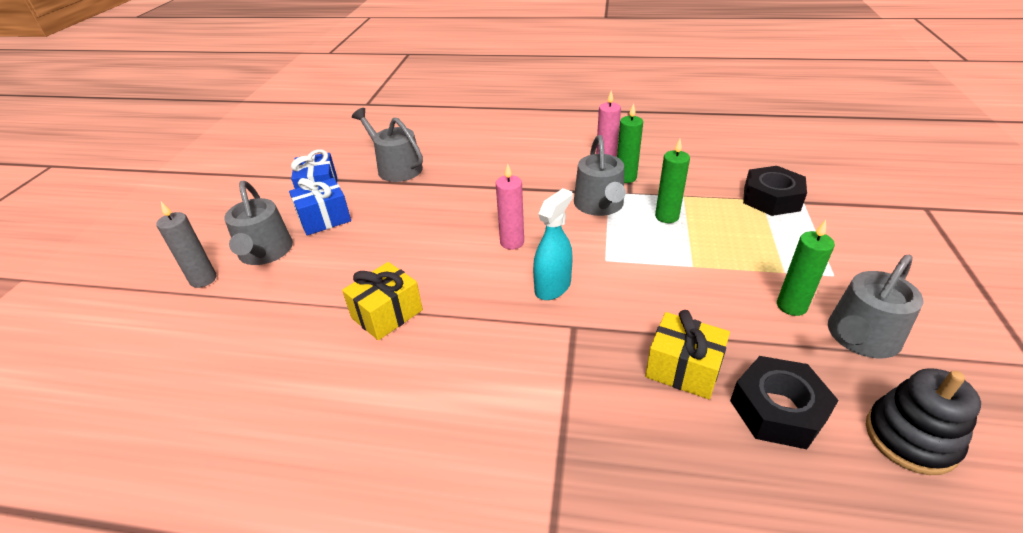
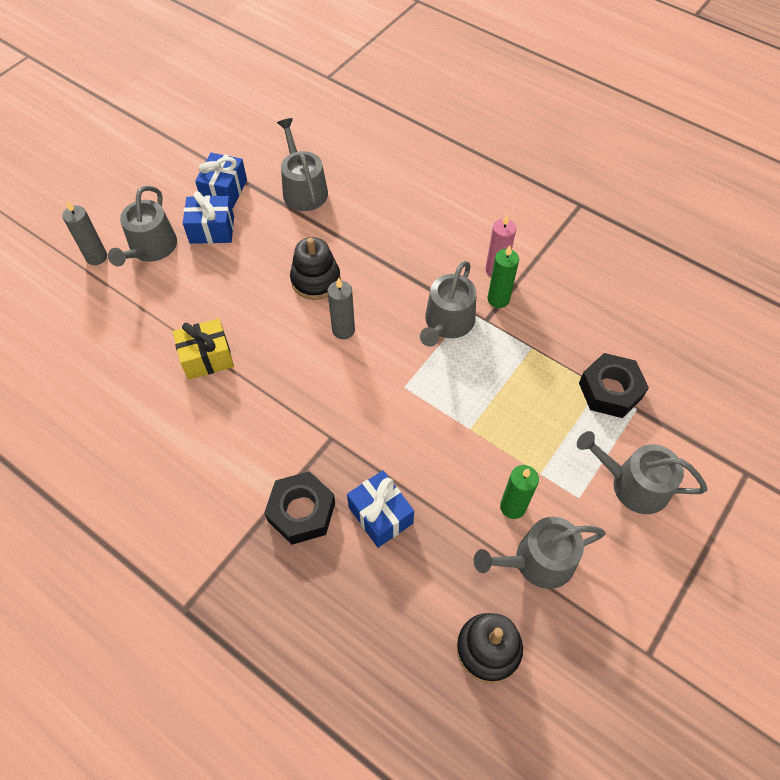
camera: 25 degrees right, 20 degrees up
(456, 218) = (315, 280): none -> black stacking toy
(512, 242) = (343, 330): pink candle -> grey candle
(553, 287) = (343, 393): turquoise spray bottle -> none
(667, 216) = (495, 365): green candle -> none
(683, 369) = (380, 515): yellow gift -> blue gift
(778, 410) = (417, 580): black nut -> black nut (301, 512)
(861, 248) = (633, 484): none -> grey watering can

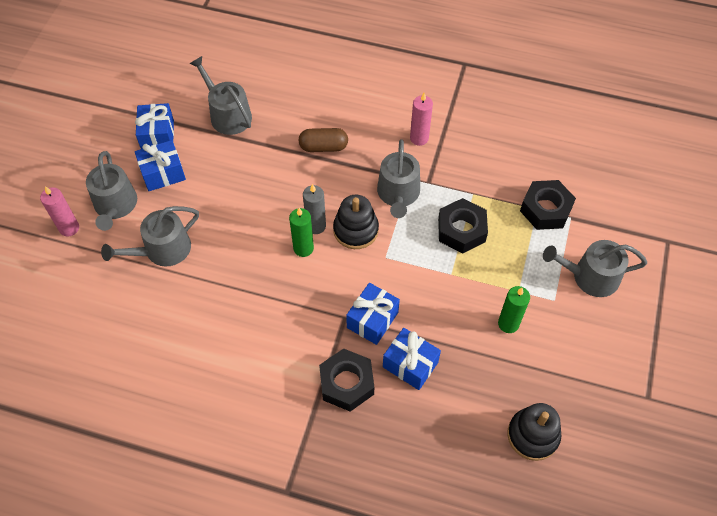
camera: 20 degrees left, 0 degrees up
(96, 257) = (69, 228): grey candle -> pink candle
(207, 358) = (211, 285): yellow gift -> none
(315, 280) = (274, 191): black stacking toy -> black stacking toy (355, 230)
(360, 451) = (372, 320): none -> blue gift
(388, 250) = (323, 147): none -> brown capsule
(498, 299) = (431, 162): green candle -> green candle (303, 248)
(502, 384) = (461, 230): none -> black nut
(537, 561) = (543, 358): grey watering can -> grey watering can (162, 250)

